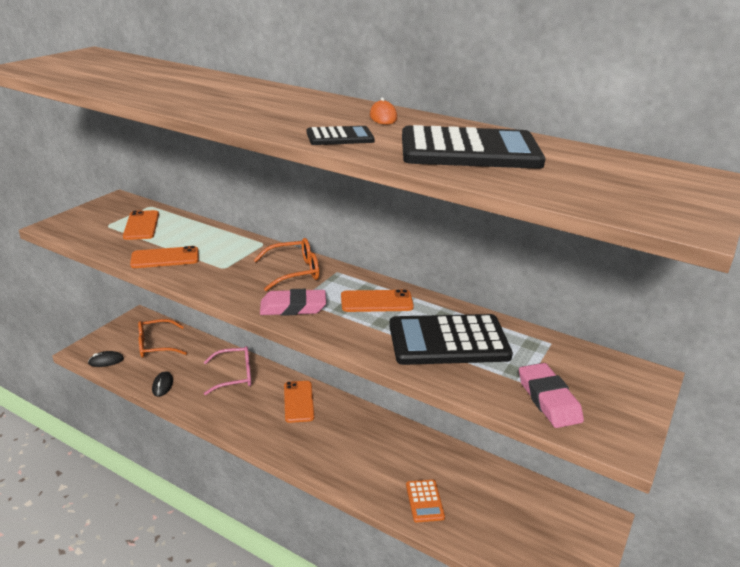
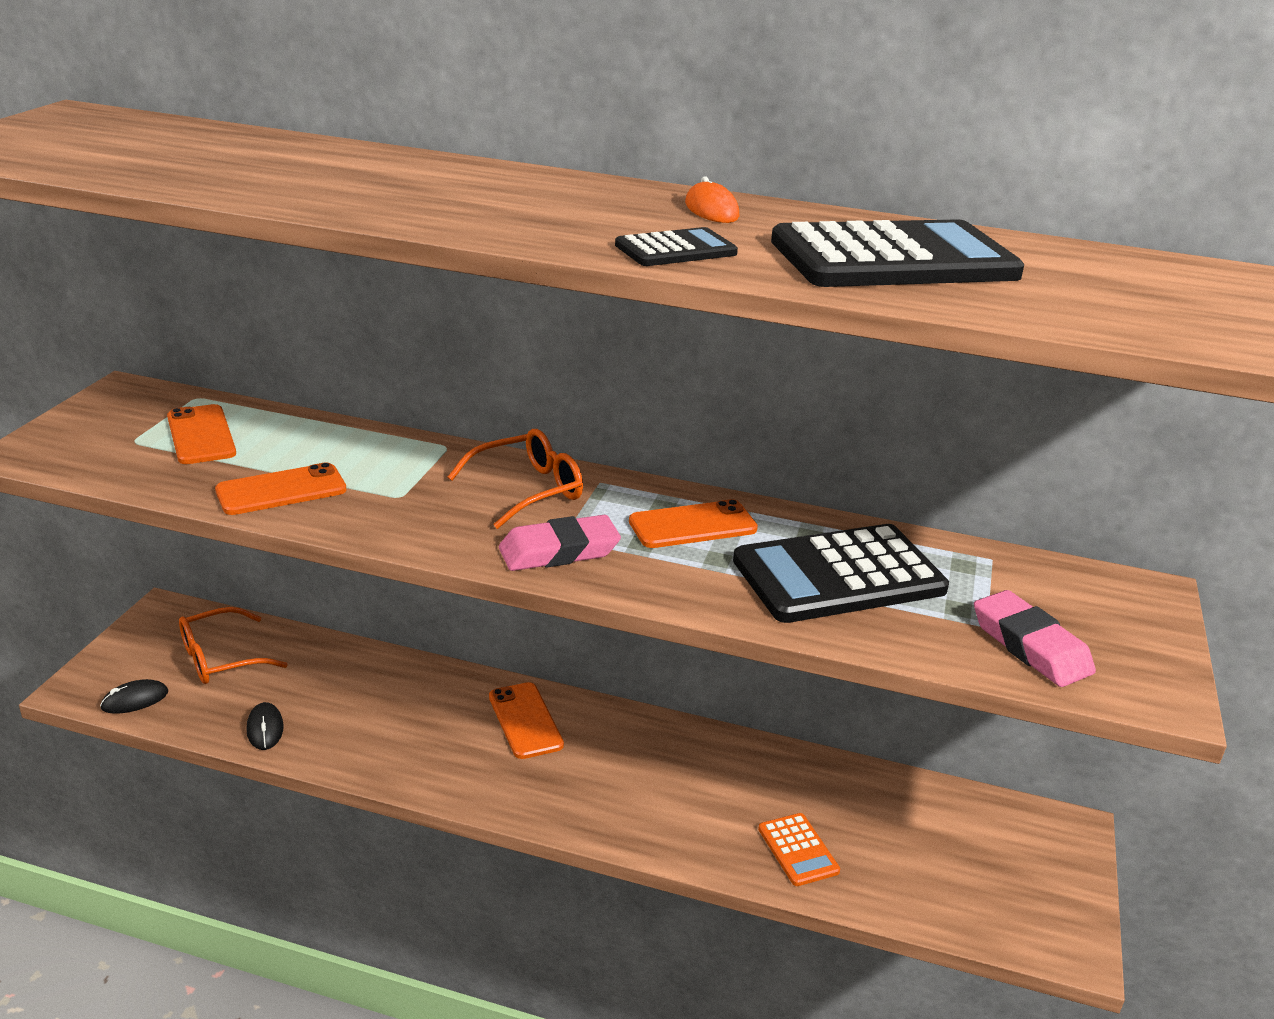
camera: 15 degrees left, 0 degrees up
(235, 376) = (393, 692): pink glasses -> none

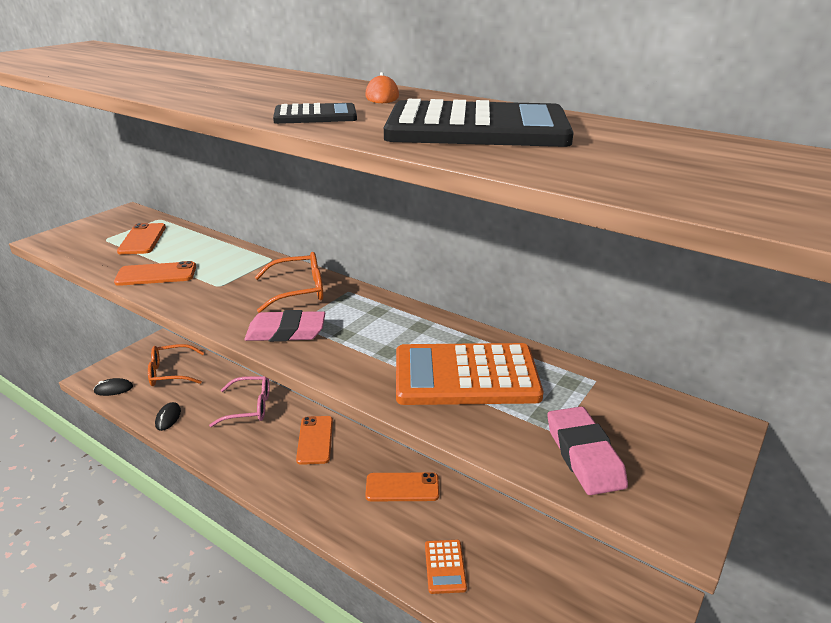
camera: 20 degrees right, 0 degrees up
(392, 690) = (249, 407): none -> pink glasses
(692, 525) = (387, 326): orange phone -> orange phone (402, 487)
(838, 575) = (466, 376): black calculator -> orange calculator

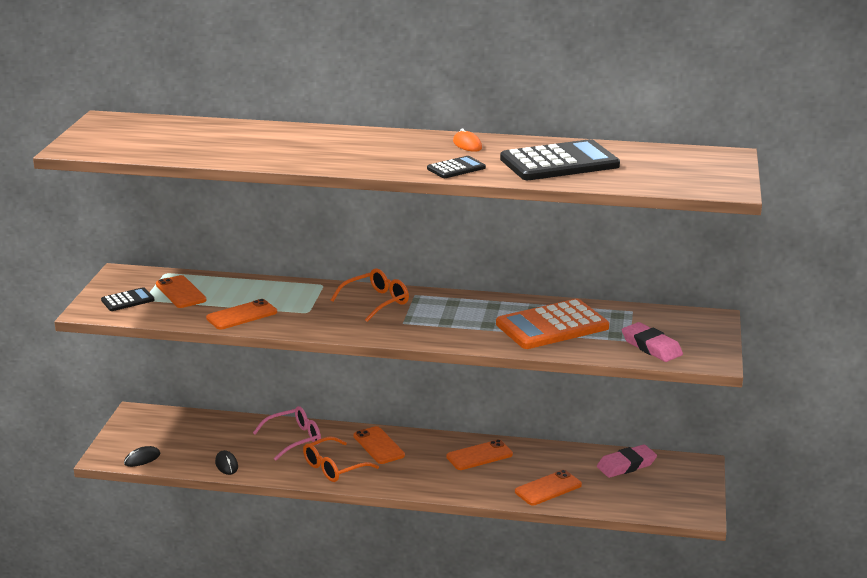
camera: 25 degrees left, 5 degrees down
(91, 237) = (127, 300): none -> black calculator
(170, 373) = (183, 433): orange glasses -> orange glasses (334, 468)
(286, 332) = (403, 329): pink eraser -> pink eraser (626, 465)
(445, 566) = (548, 488): orange calculator -> orange phone

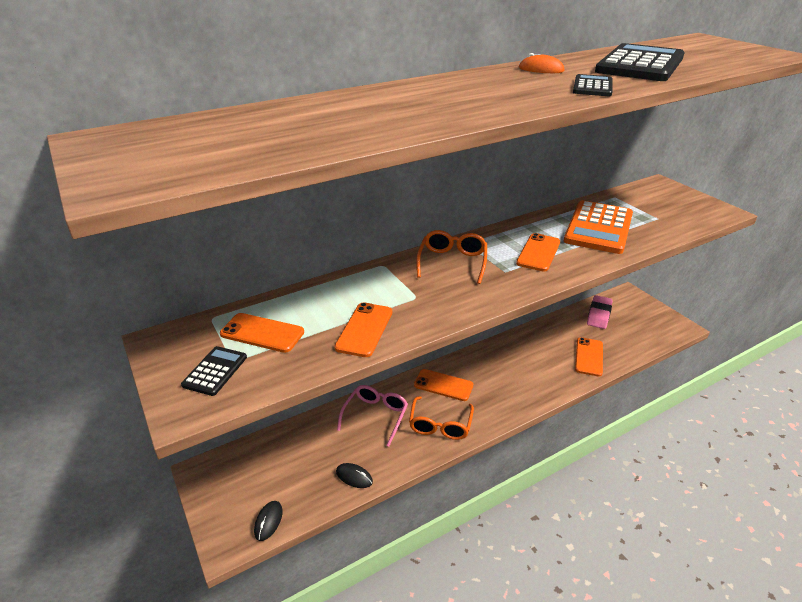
camera: 40 degrees left, 10 degrees up
(479, 456) = (515, 355): orange phone -> orange phone (538, 253)
(651, 347) = (677, 217): pink eraser -> none

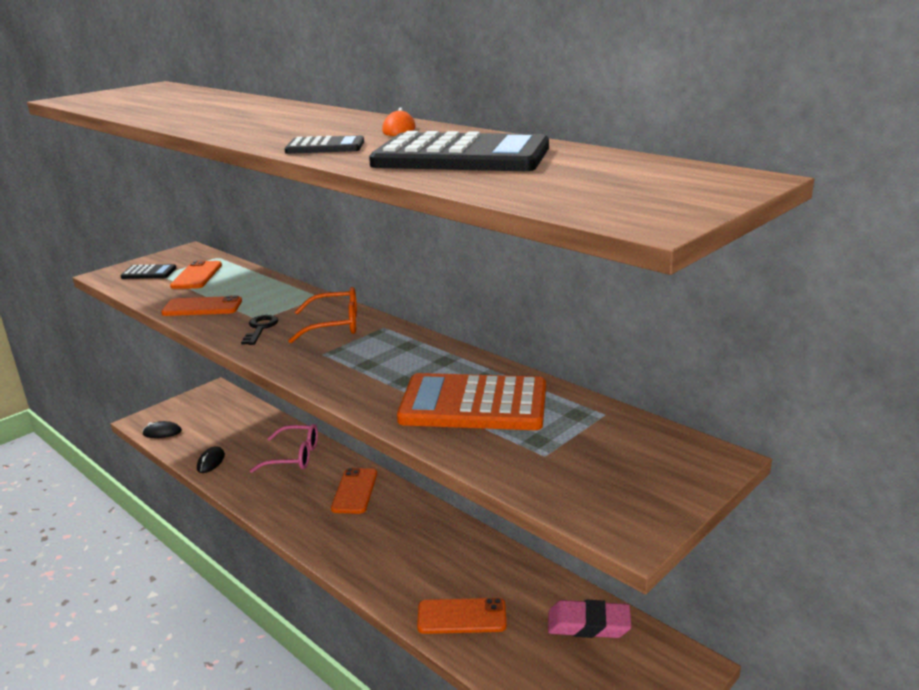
camera: 75 degrees right, 10 degrees down
(439, 297) = (260, 328): none -> black key
(440, 425) = (287, 500): orange glasses -> none
(538, 253) = (376, 368): orange phone -> none

